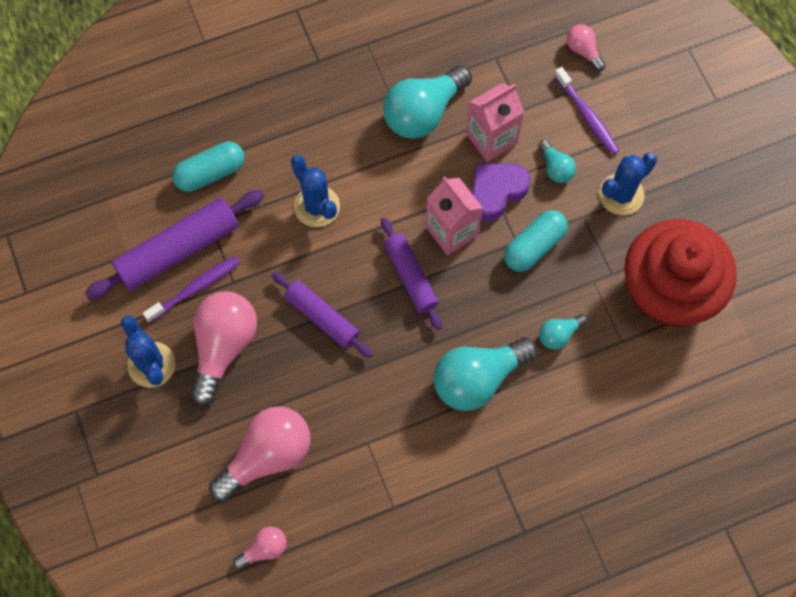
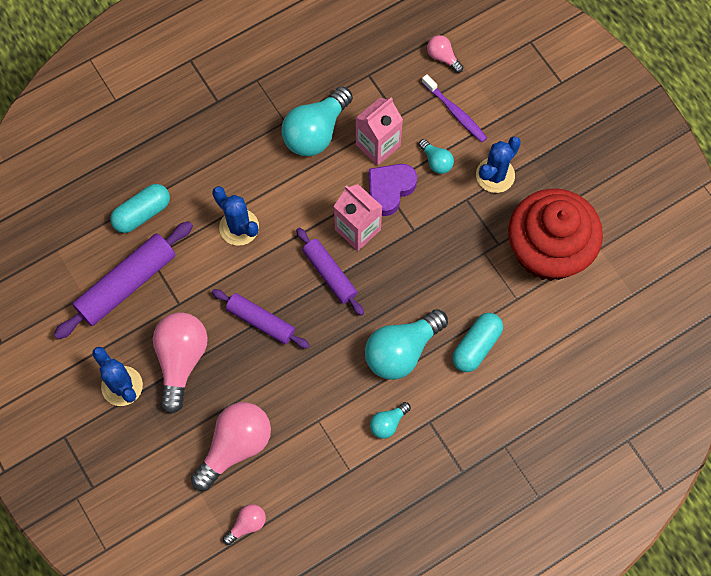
camera: 10 degrees left, 0 degrees up
(195, 288) = (147, 314): purple toothbrush -> none
(534, 246) = (429, 231): turquoise capsule -> turquoise capsule (476, 346)
(559, 334) = (463, 302): turquoise light bulb -> turquoise light bulb (388, 423)

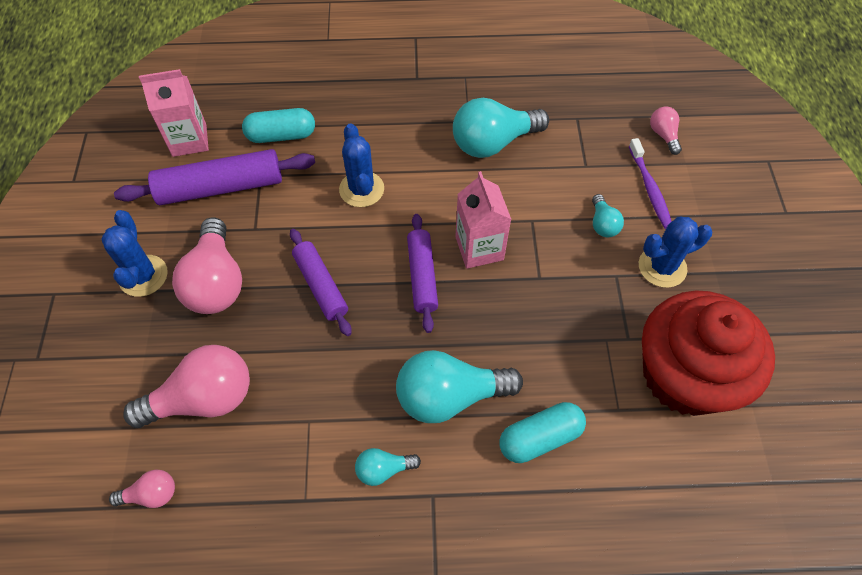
camera: 30 degrees right, 10 degrees down
(181, 360) = (216, 282): pink light bulb -> pink light bulb turned 135 degrees clockwise
(378, 145) = (549, 181): pink carton -> pink carton (189, 140)
(390, 190) = (536, 227): purple heart -> none

